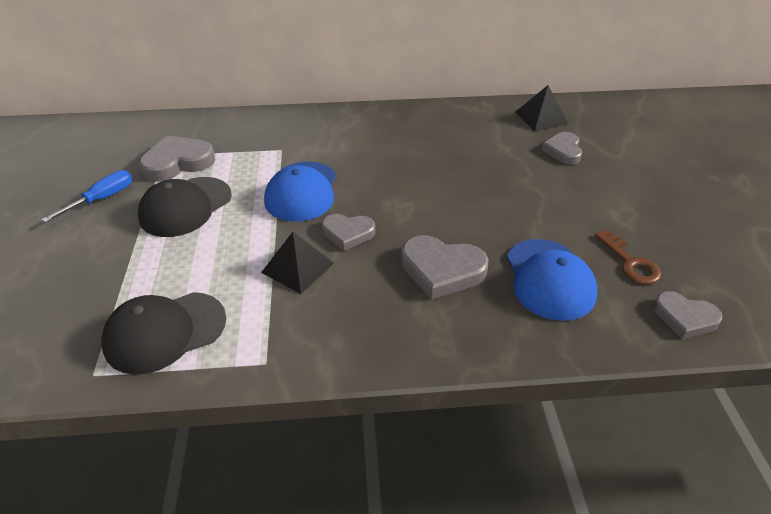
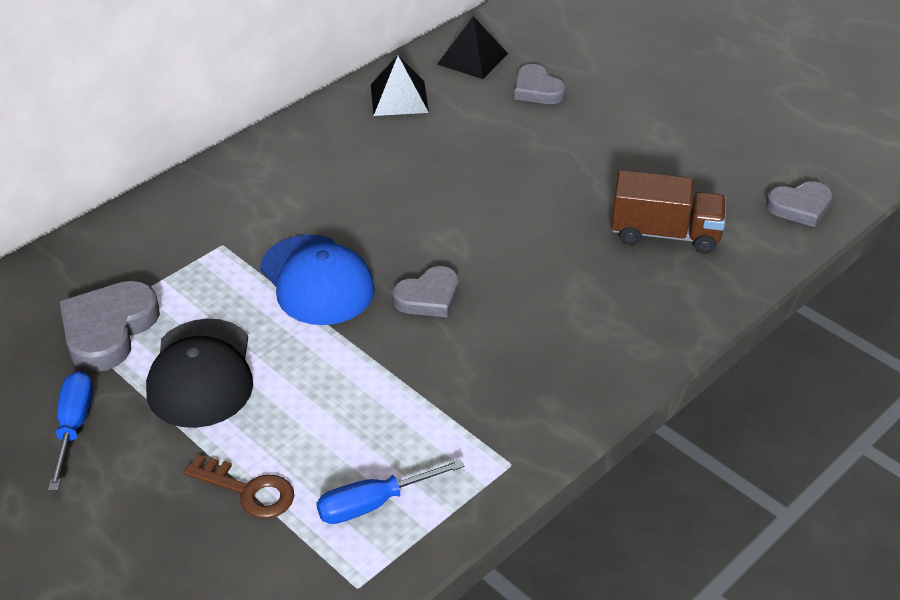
camera: 40 degrees left, 0 degrees up
(165, 332) = (373, 504): black cap -> blue screwdriver
(297, 267) = (422, 361): black pyramid -> black pyramid (399, 98)
(442, 270) = (564, 281): grey heart -> none
(549, 279) = (665, 234): blue cap -> brown truck
(630, 262) = (712, 179): brown key -> brown key (248, 490)

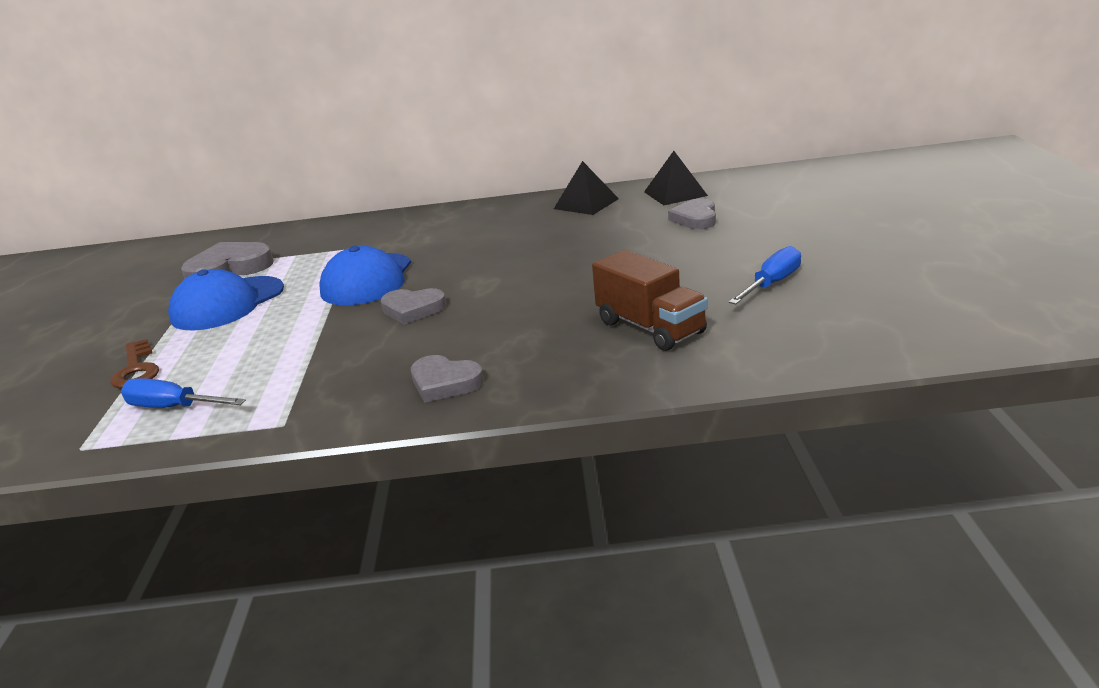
camera: 45 degrees right, 15 degrees down
(74, 426) = (133, 305): blue screwdriver -> blue screwdriver (772, 283)
(201, 373) = (227, 304): black cap -> blue cap
(800, 207) = (815, 347): grey heart -> grey heart (444, 383)

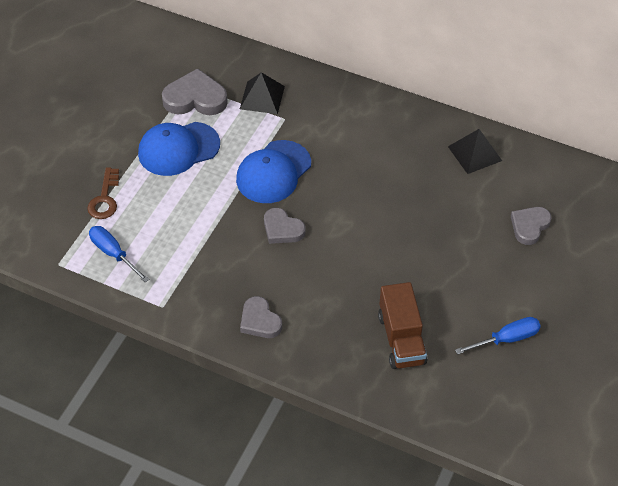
camera: 25 degrees right, 25 degrees up
(675, 193) = (546, 179): black pyramid -> black pyramid (262, 97)

